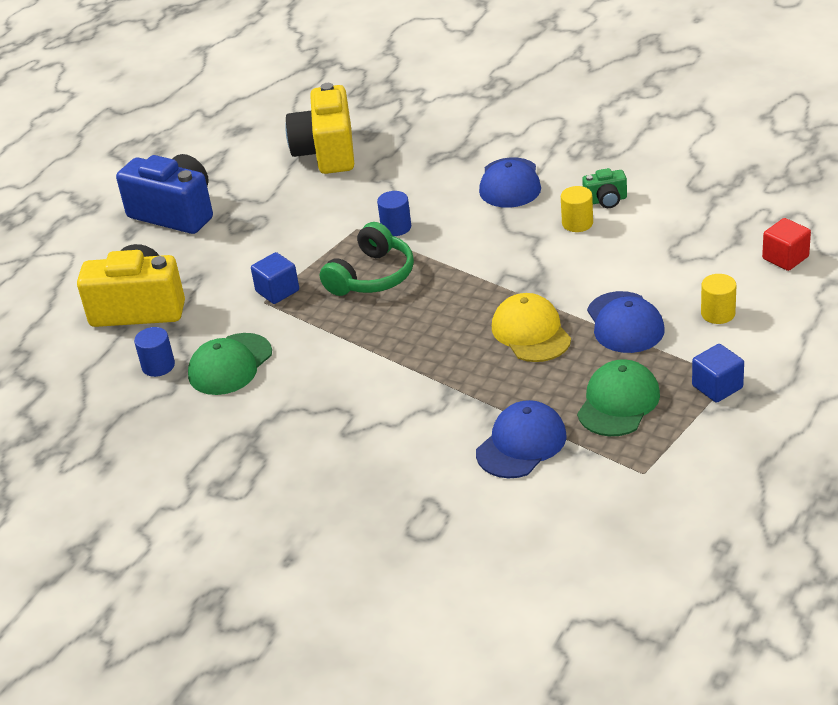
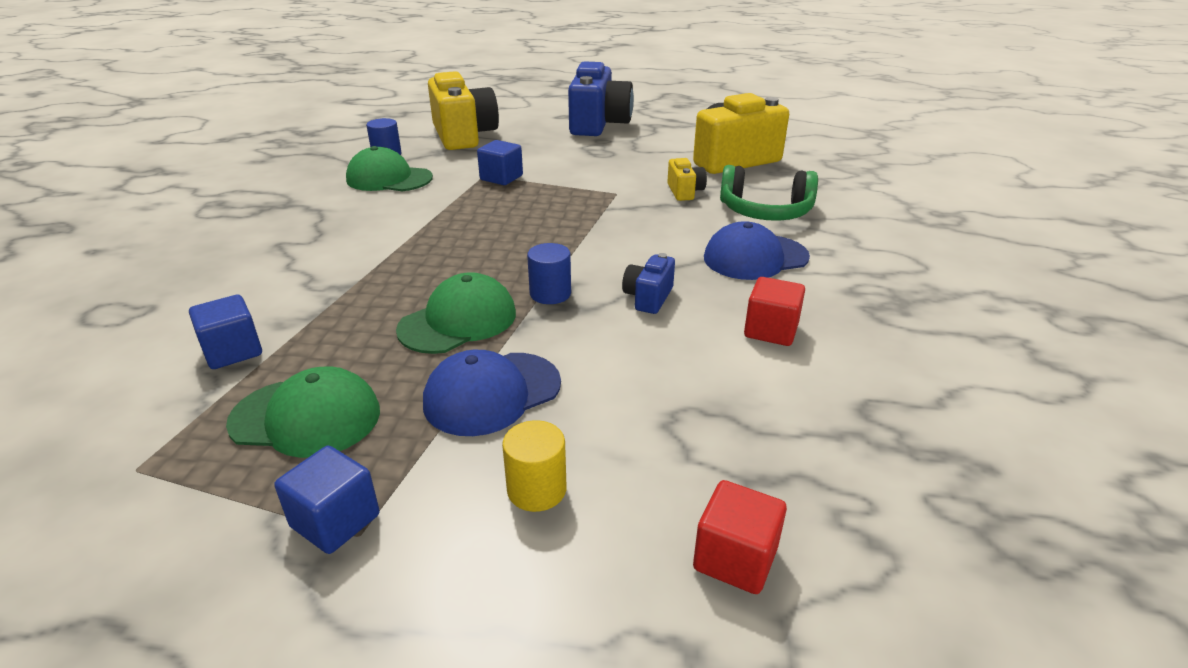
camera: 65 degrees right, 5 degrees down
(372, 276) = (539, 213): green headphones -> green headphones (765, 211)
(377, 192) = (685, 192): none -> yellow camera
(396, 227) = (629, 210): blue cylinder -> blue cylinder (550, 294)
(521, 444) = (233, 351): blue cap -> blue cube
(531, 332) = (458, 321): yellow cap -> green cap
(541, 242) = (648, 298): none -> blue camera
(577, 223) = (704, 317): yellow cylinder -> none
(606, 200) = (771, 330): green camera -> red cube

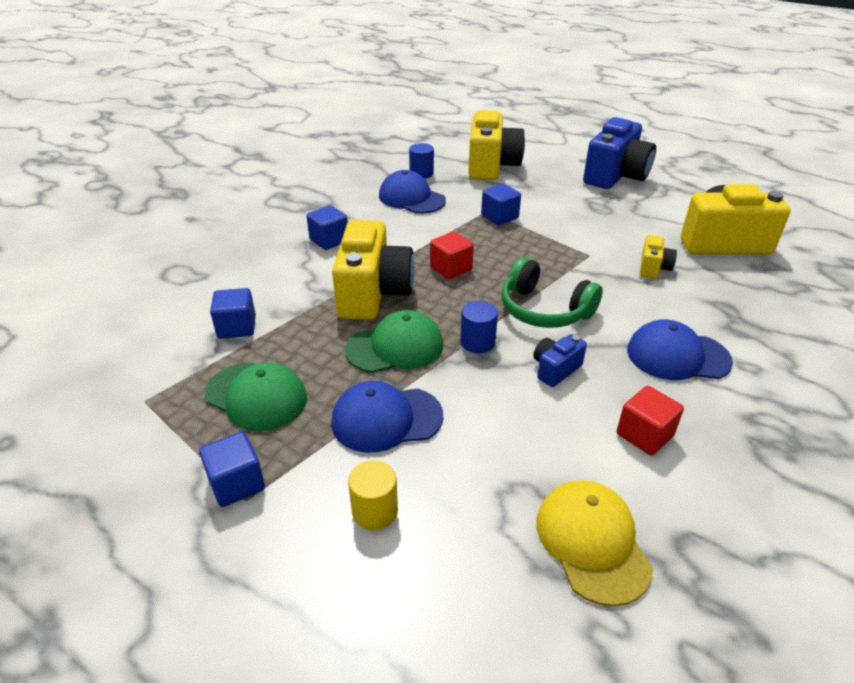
camera: 25 degrees right, 5 degrees up
(309, 236) = (329, 240): none -> blue cube
(389, 179) = (411, 198): green cap -> blue cap
(398, 276) = (373, 293): none -> yellow camera
(735, 558) = (485, 627): red cube -> red cube (451, 268)
(765, 211) = (719, 308): green headphones -> green headphones (544, 310)
(786, 439) = (592, 542): none -> yellow cap

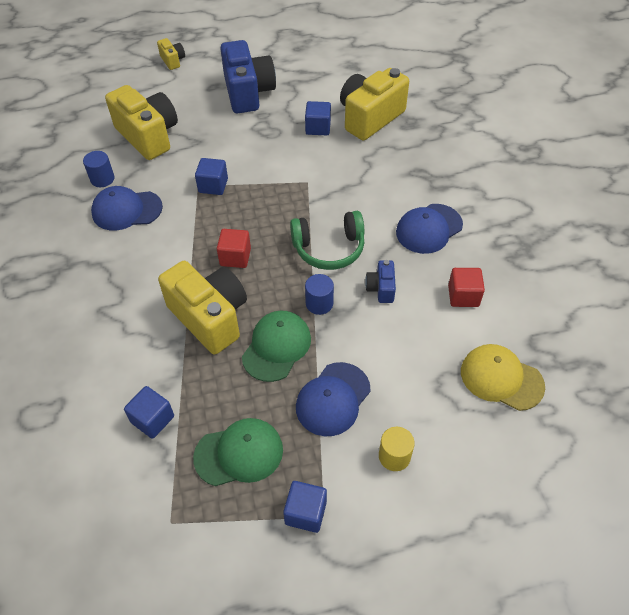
camera: 45 degrees left, 15 degrees up
(329, 240) = (116, 295): blue cube -> blue cube (318, 128)
(653, 268) = (354, 167): yellow camera -> yellow camera (173, 61)

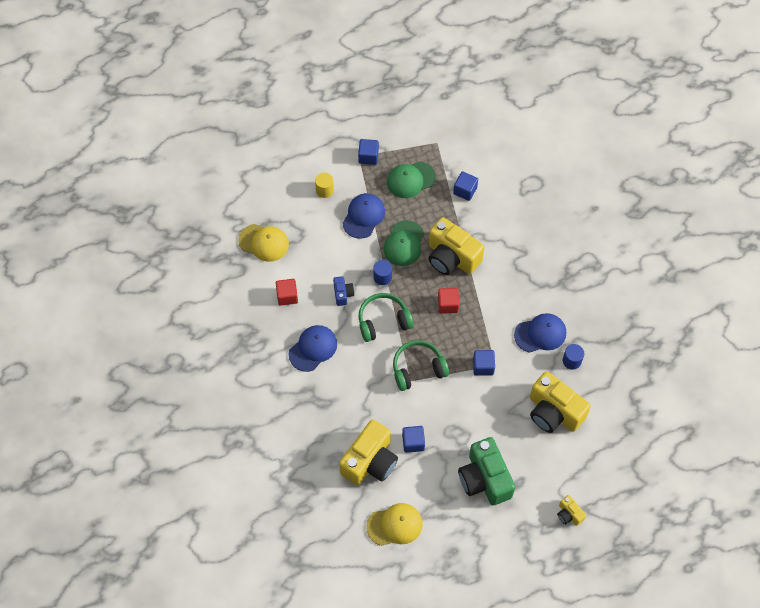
camera: 170 degrees right, 10 degrees up
(248, 92) = (484, 479): blue camera -> green camera
(295, 192) = (418, 369): none -> green headphones
(352, 70) = (395, 525): none -> yellow cap

